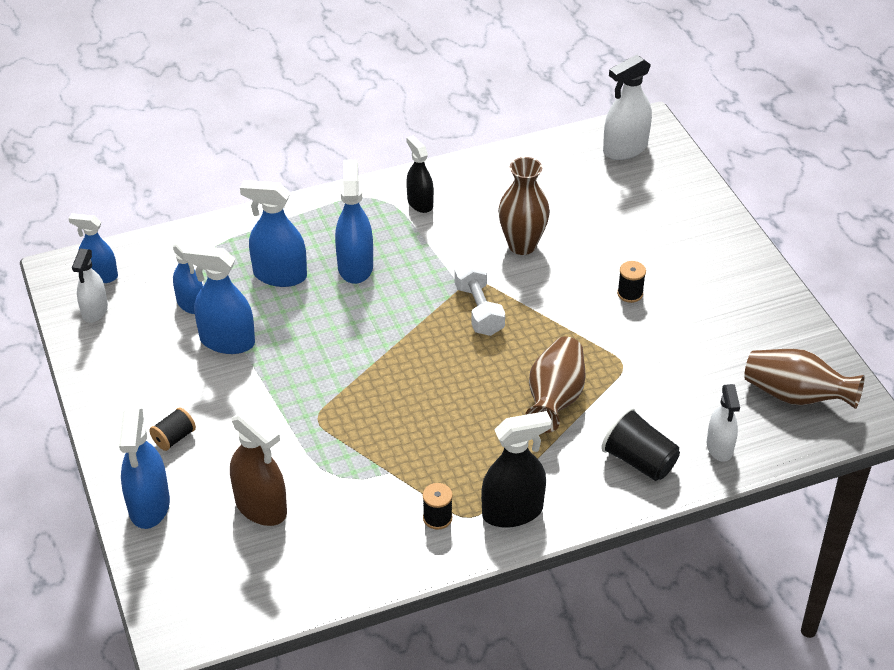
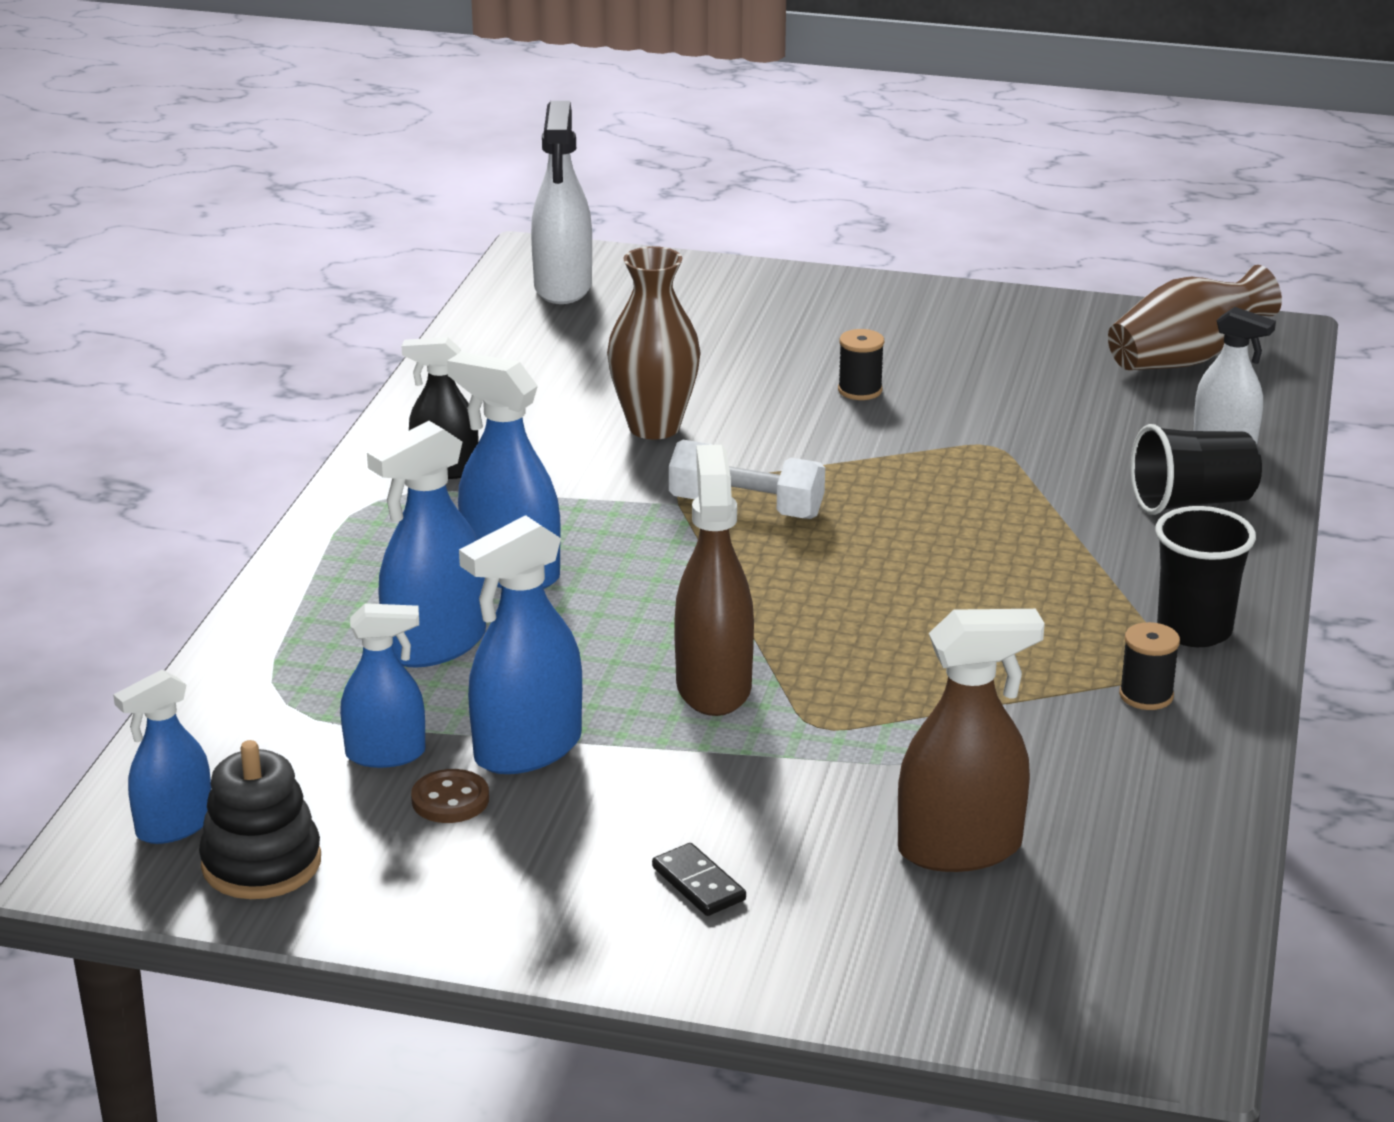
camera: 55 degrees left, 15 degrees down
(95, 311) = (261, 863): white spray bottle -> black stacking toy
(149, 506) = (837, 966): blue spray bottle -> none
(174, 438) = (698, 883): black spool -> black domino
(175, 338) = (450, 799): none -> brown button
(320, 372) = (713, 687): none -> brown spray bottle
(512, 511) = (1194, 630): black spray bottle -> black cup
(555, 399) = (1004, 518): brown vase -> none

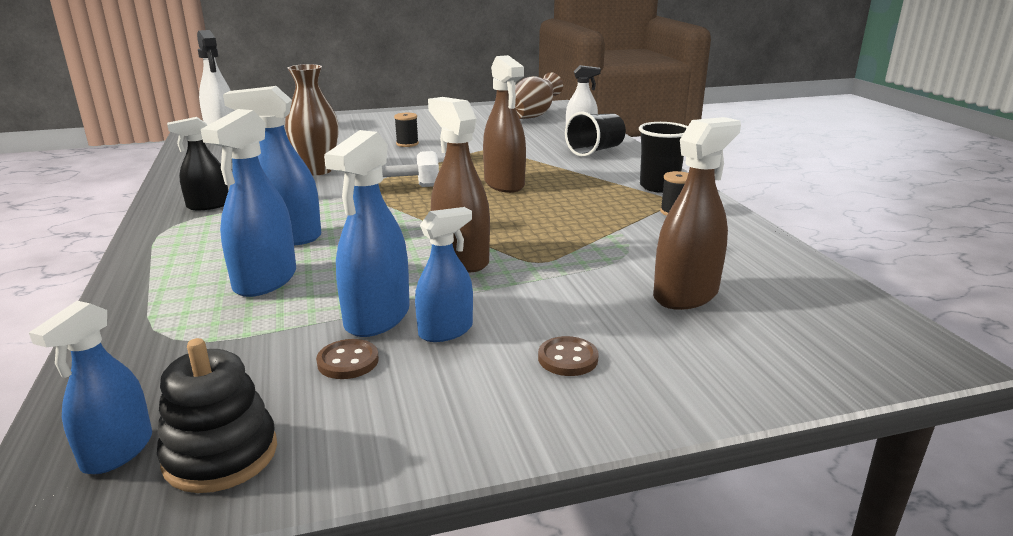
camera: 30 degrees left, 5 degrees down
(386, 754) = (275, 348): blue spray bottle -> blue spray bottle (445, 331)
(698, 883) = (568, 358): black domino -> brown button
(929, 547) = (504, 184): none -> brown spray bottle

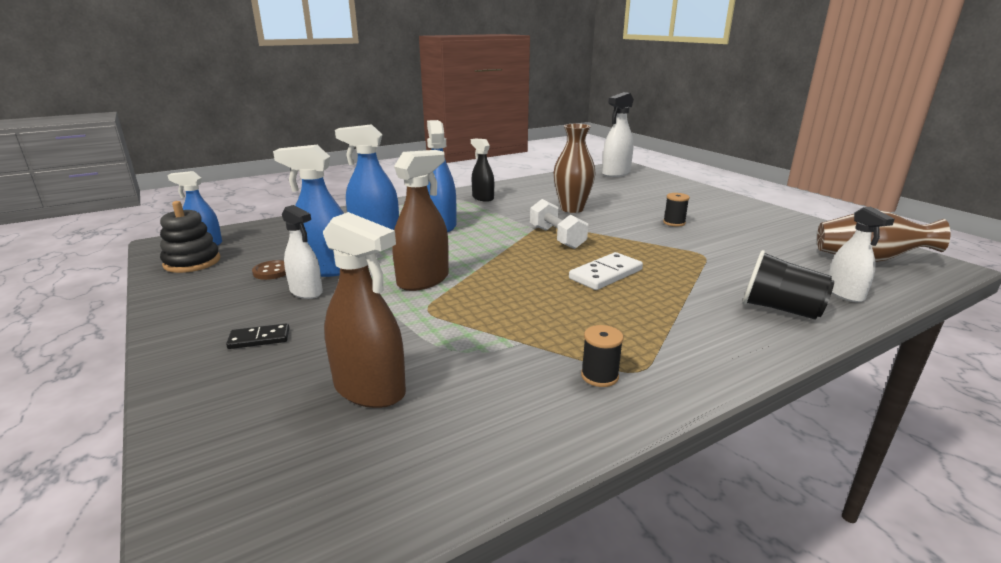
camera: 75 degrees right, 0 degrees up
(445, 331) = (306, 292): blue spray bottle -> white spray bottle
(504, 184) = (606, 274): brown spray bottle -> white domino
(568, 358) = (259, 338): brown button -> black domino
(659, 187) = (684, 361): black cup -> none

